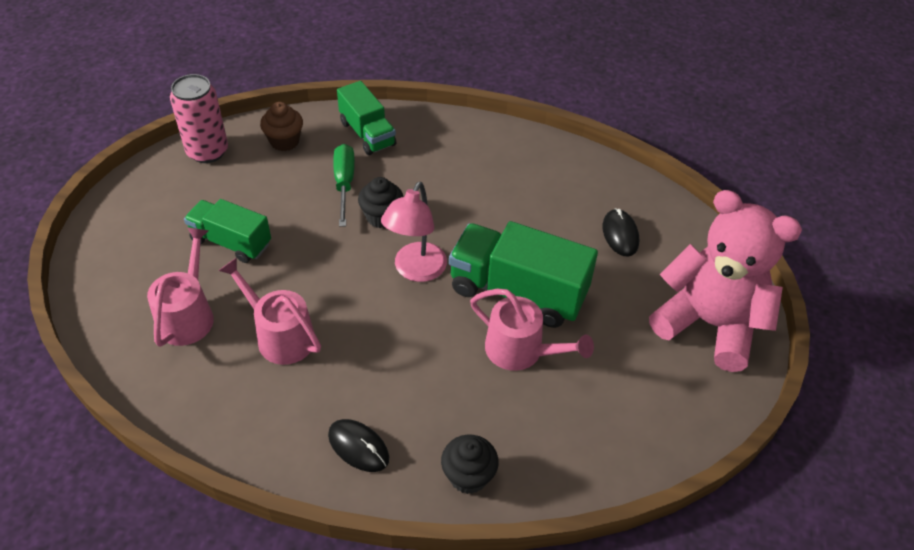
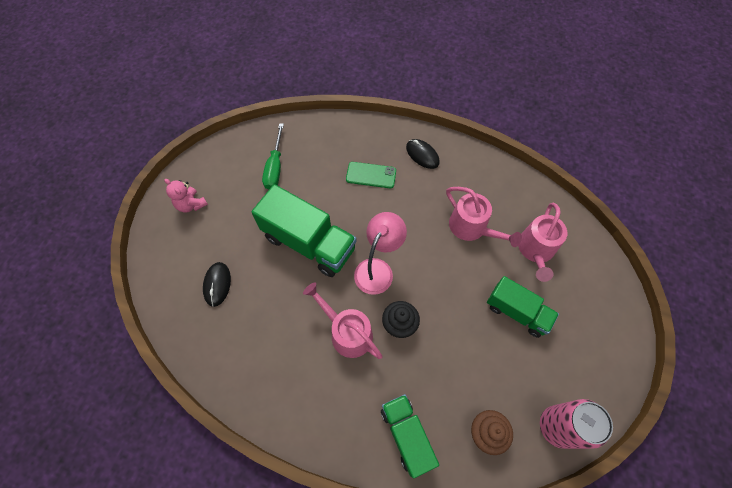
camera: 170 degrees left, 15 degrees up
(344, 184) = (429, 367): green screwdriver -> green screwdriver (275, 167)
(445, 399) = (371, 175): none -> green phone
(468, 476) = (364, 134): black cupcake -> none
(521, 351) = (318, 200): pink watering can -> pink watering can (347, 332)
(709, 324) = (191, 204): pink teddy bear -> pink teddy bear, size x0.42

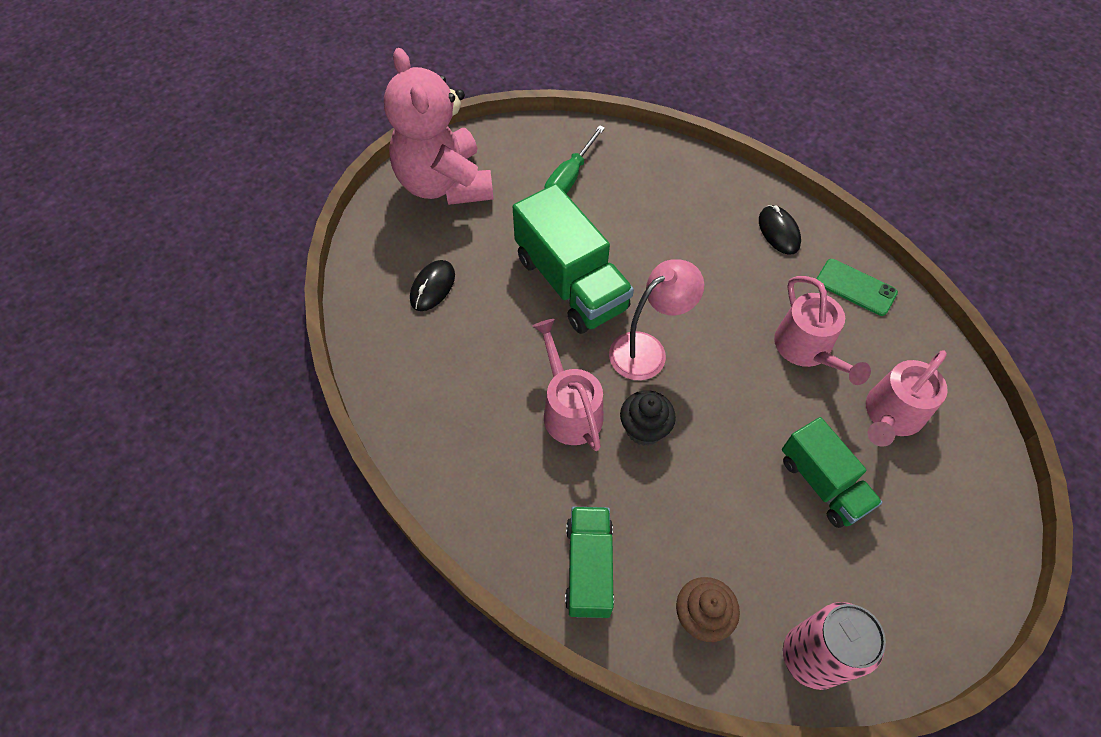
camera: 25 degrees right, 5 degrees down
(191, 204) = (444, 184): pink teddy bear -> pink teddy bear, size x2.40
(371, 175) = (693, 232): green phone -> green phone (855, 287)

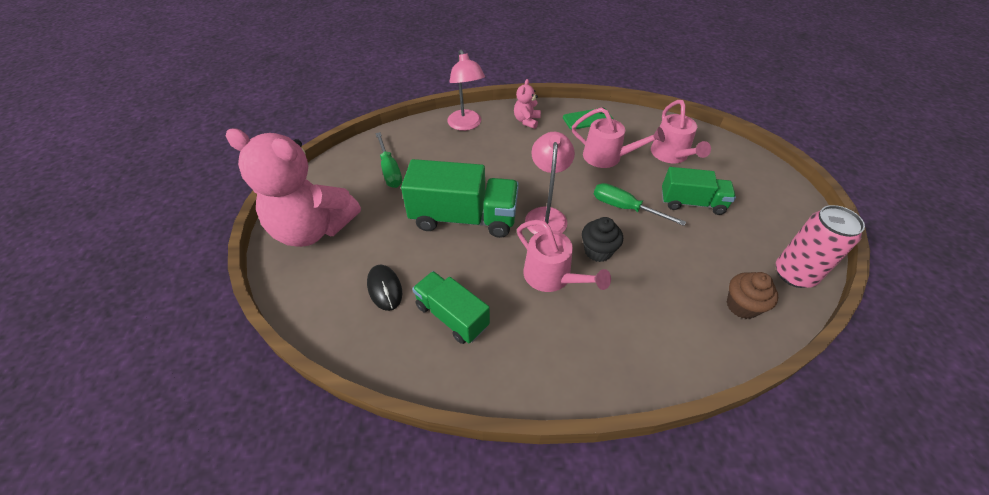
camera: 50 degrees left, 10 degrees down
(569, 409) = (552, 277): pink watering can -> pink watering can turned 150 degrees counterclockwise
(589, 568) = (674, 341): green truck -> green truck (452, 316)
(706, 185) = (466, 125): none -> pink lamp
(737, 417) = (625, 208): none -> green screwdriver
(778, 232) = (526, 121): black mouse -> pink teddy bear

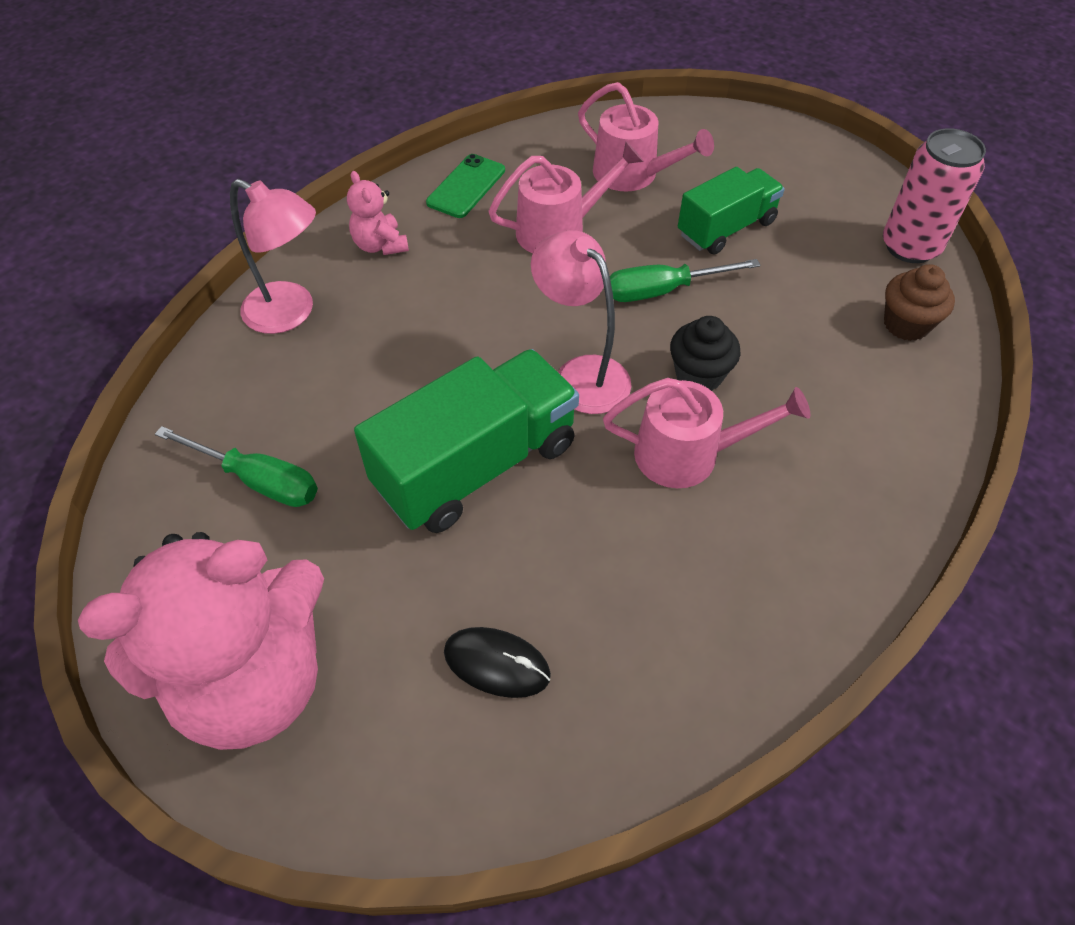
camera: 45 degrees left, 5 degrees up
(452, 316) = (634, 615): green truck -> none

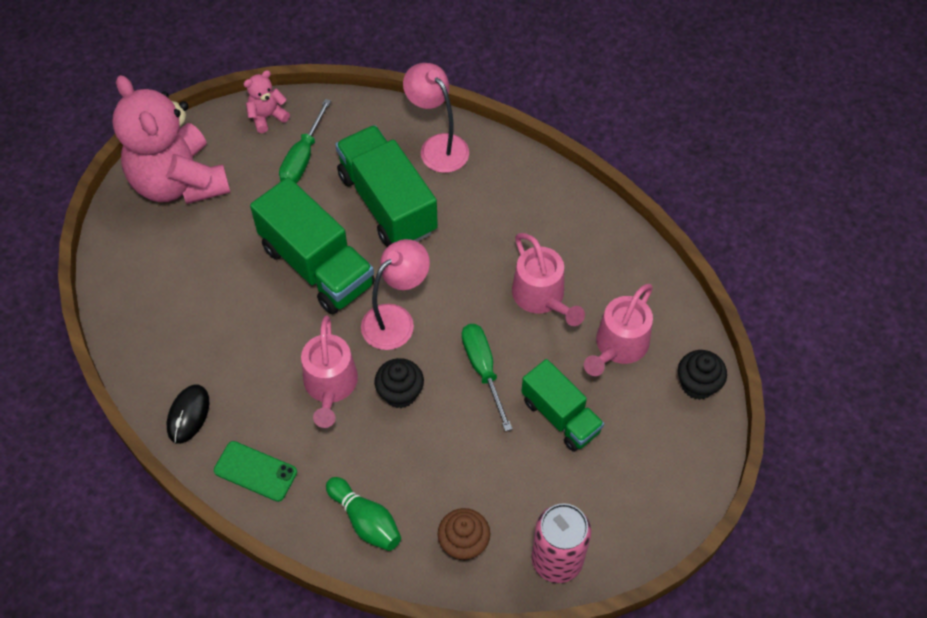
camera: 85 degrees right, 5 degrees up
(291, 313) = (438, 146): pink lamp -> pink lamp turned 120 degrees clockwise
(378, 375) = (387, 203): none -> green truck
(380, 245) = (510, 185): pink teddy bear -> pink teddy bear (267, 117)
(466, 186) = (584, 230): green phone -> green phone (255, 471)
(497, 663) = (185, 290): black mouse -> black mouse (188, 415)
(683, 124) = (697, 385): none -> black cupcake
(893, 420) = (365, 520): none -> green bowling pin

